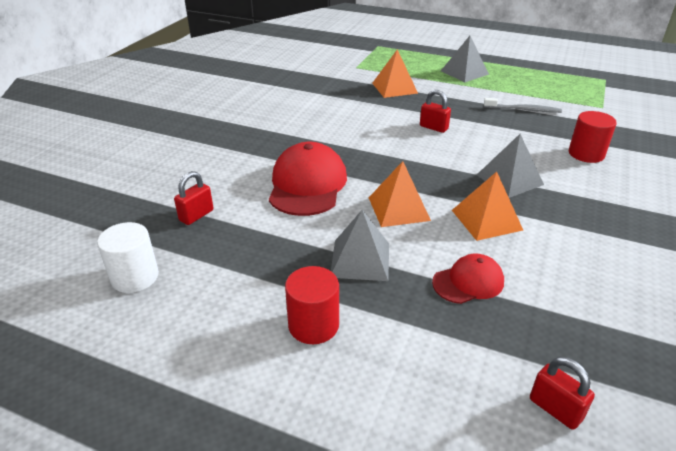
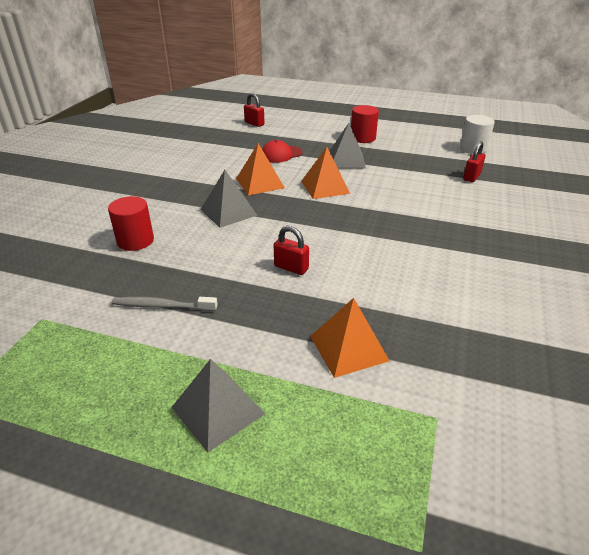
camera: 175 degrees right, 0 degrees up
(307, 185) = (404, 200): red cap -> none

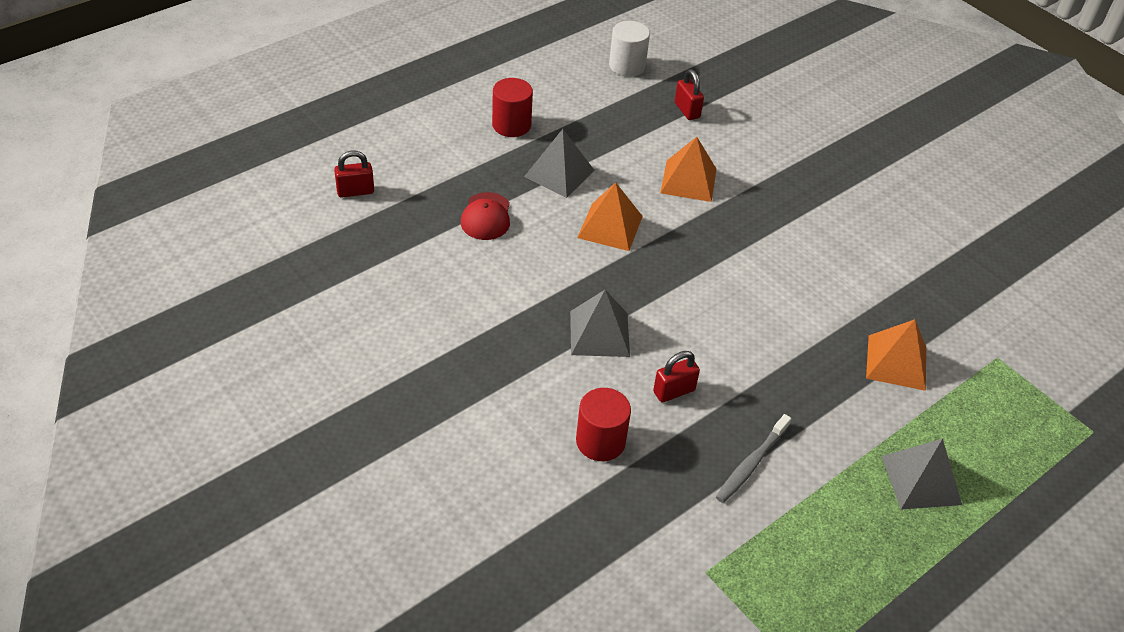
camera: 60 degrees left, 10 degrees up
(260, 183) = (550, 274): orange pyramid -> orange pyramid (688, 180)
(291, 268) = (753, 338): red padlock -> red padlock (674, 391)

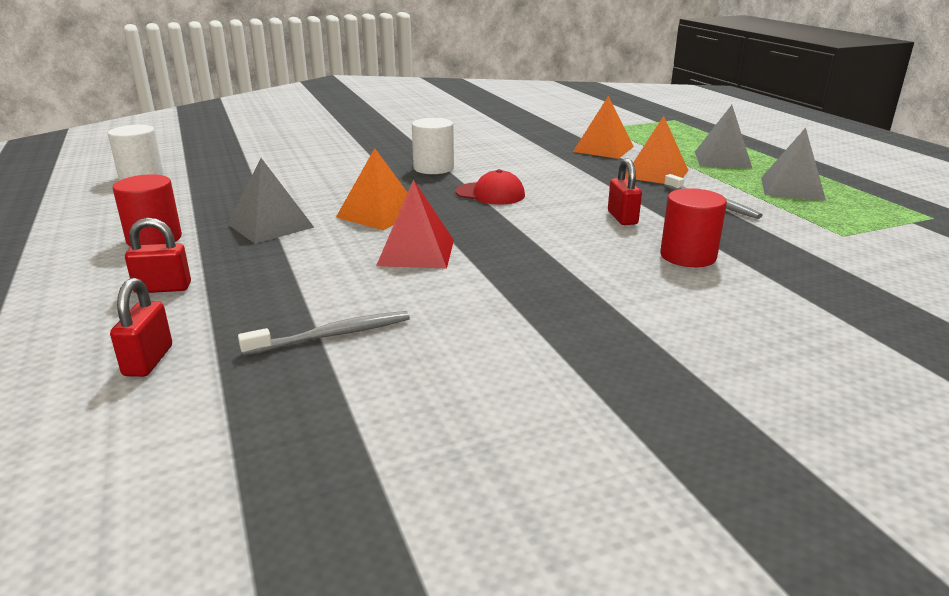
camera: 70 degrees left, 20 degrees down
(403, 257) = (331, 335): none -> grey toothbrush
(486, 217) = (303, 272): red cap -> red cap (490, 194)
(541, 267) = (416, 252): none -> red pyramid
(599, 333) = (534, 238): grey pyramid -> grey pyramid (792, 188)
(687, 110) = (244, 165): red padlock -> red padlock (163, 288)
(688, 180) = (343, 177): orange pyramid -> orange pyramid (656, 174)
(746, 234) = (433, 168): none -> white cylinder

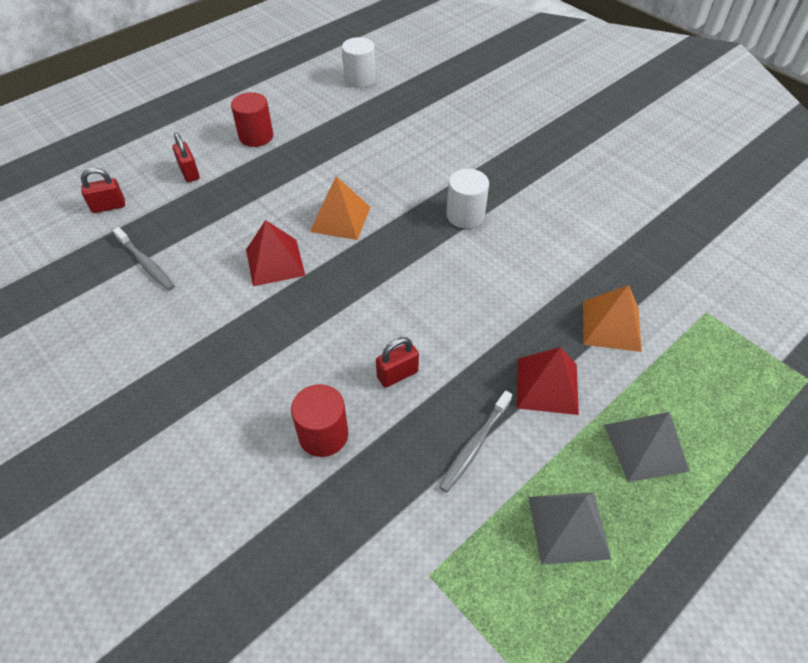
camera: 70 degrees right, 25 degrees up
(270, 225) = (296, 175): grey pyramid -> none
(490, 194) = (416, 270): red cap -> none
(656, 174) = (547, 385): orange pyramid -> red pyramid

